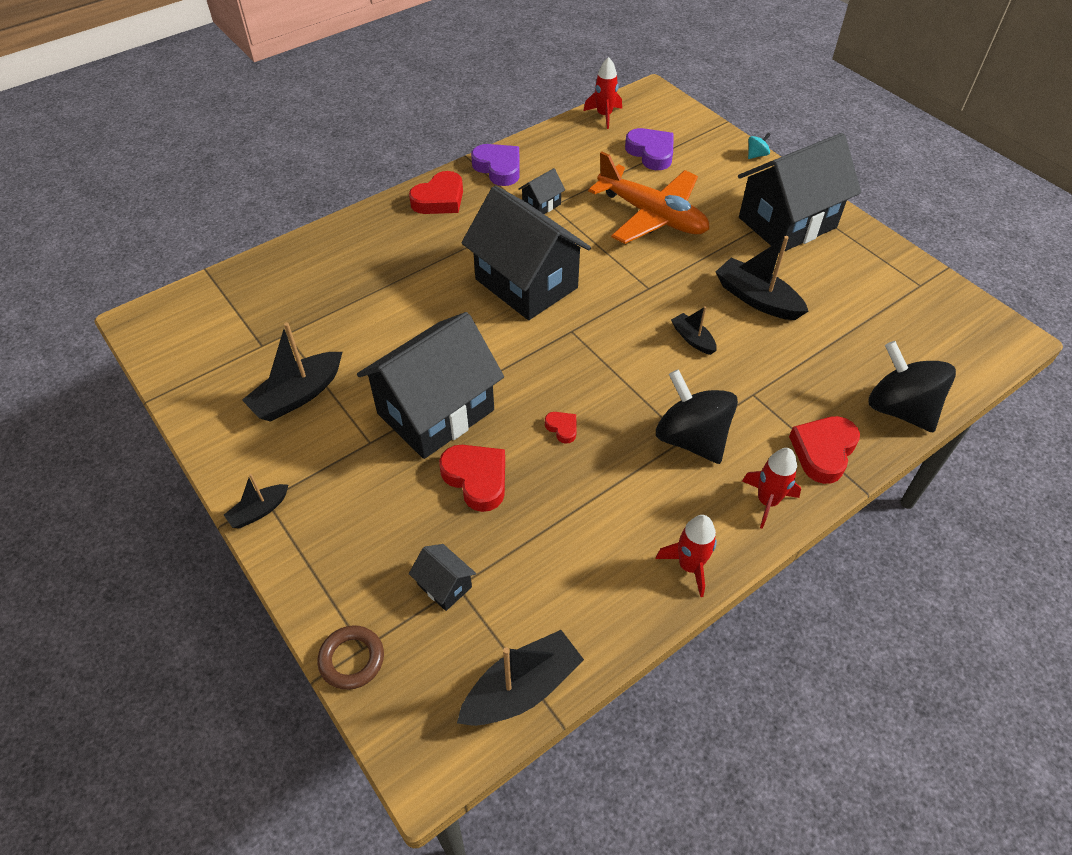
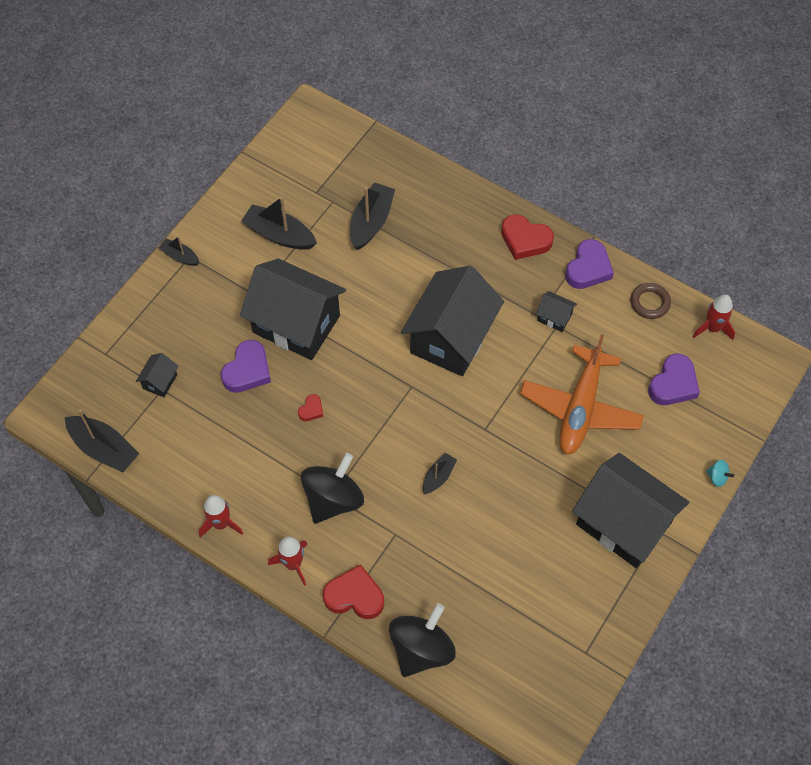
camera: 70 degrees right, 10 degrees up
(352, 659) = (96, 351): brown ring -> brown ring (650, 303)
(476, 479) = (247, 370): red heart -> purple heart
(757, 299) = (507, 516): black boat -> black boat (371, 222)

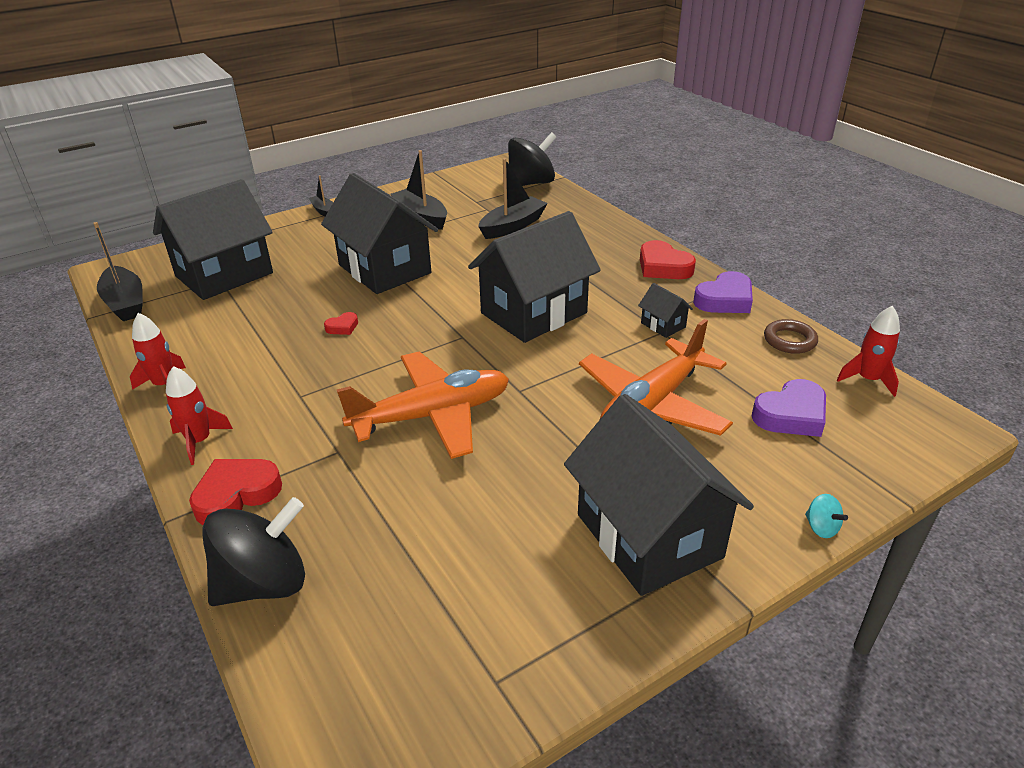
camera: 25 degrees right, 25 degrees down
(160, 381) = (224, 274): black house -> black house, size x2.46
(247, 370) = (309, 286): purple heart -> none
(333, 499) = (297, 400): black spinning top -> black spinning top (531, 183)
(354, 596) = (236, 495): red heart -> red heart turned 75 degrees counterclockwise
(438, 477) = (432, 415): black boat -> orange plane

